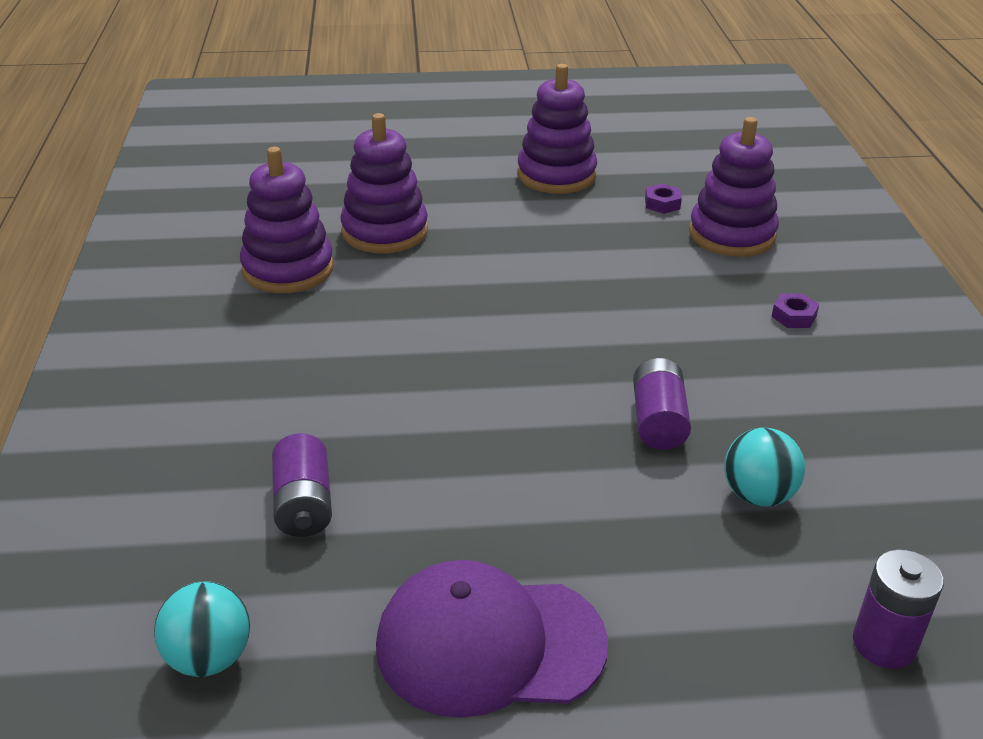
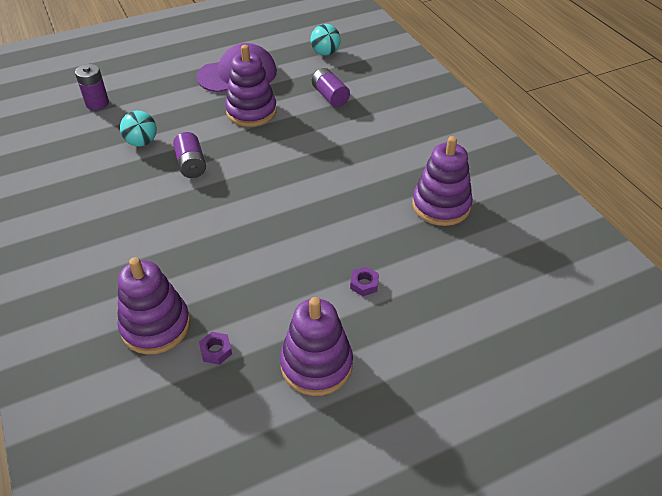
camera: 160 degrees right, 10 degrees up
(385, 231) = (408, 254): purple stacking toy -> purple stacking toy (251, 112)
(794, 316) = (114, 253): purple nut -> purple nut (364, 284)

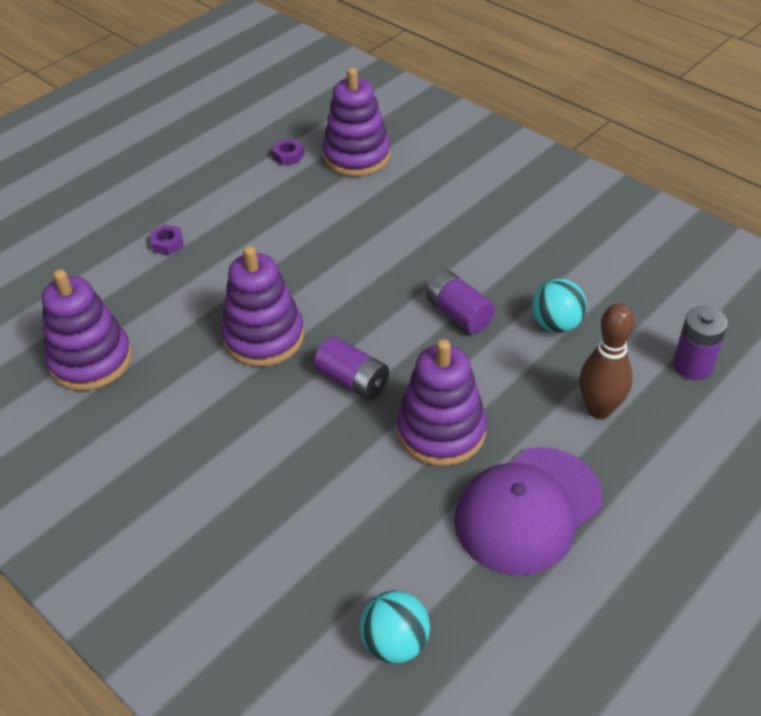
camera: 160 degrees right, 0 degrees up
(165, 99) = (599, 409): none -> brown bowling pin
(316, 364) = (191, 171): purple stacking toy -> purple stacking toy (264, 337)
(330, 96) = (326, 513): purple battery -> purple battery (352, 381)

